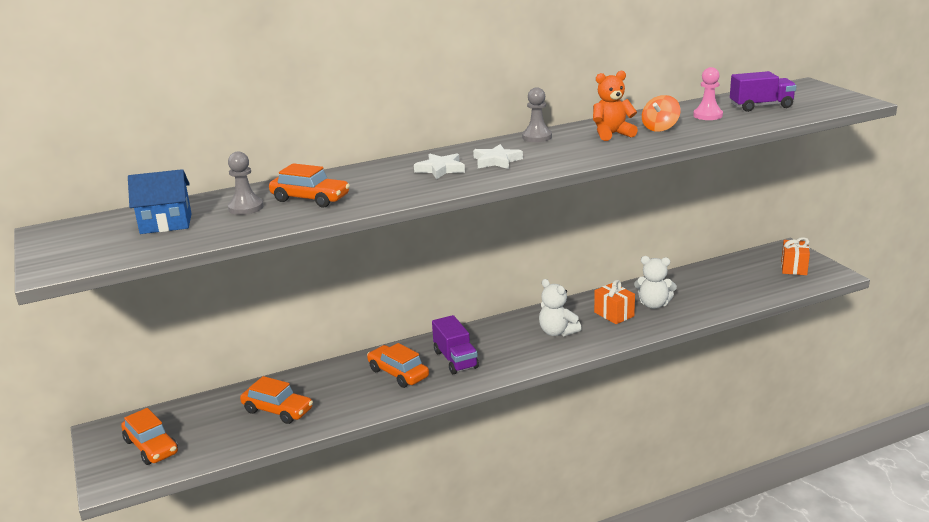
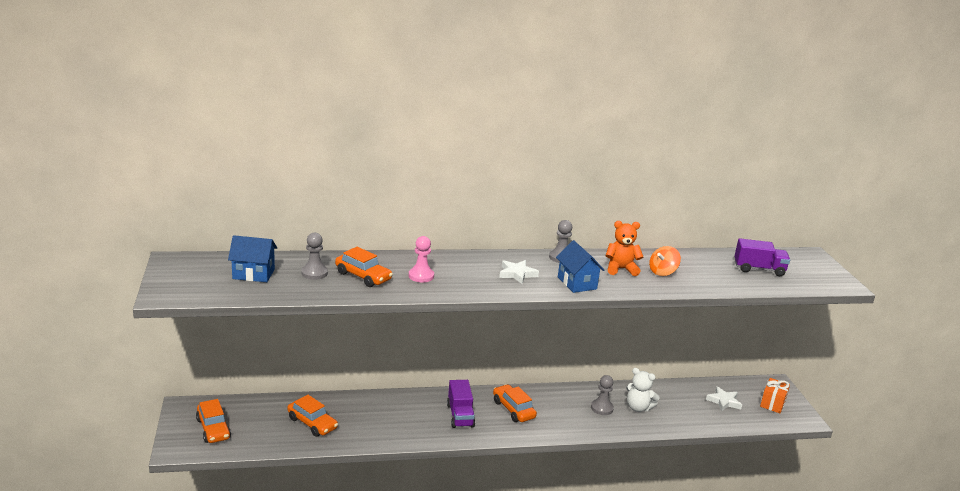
camera: 10 degrees right, 0 degrees up
(398, 373) = (412, 416): orange car -> orange car (513, 409)
(440, 169) = (471, 272): white star -> white star (724, 401)
(557, 332) = (549, 412): white teddy bear -> none
(571, 156) = (577, 283): none -> blue house
(614, 314) = (602, 408): orange gift -> grey pawn
(707, 115) = (709, 268): pink pawn -> pink pawn (421, 276)

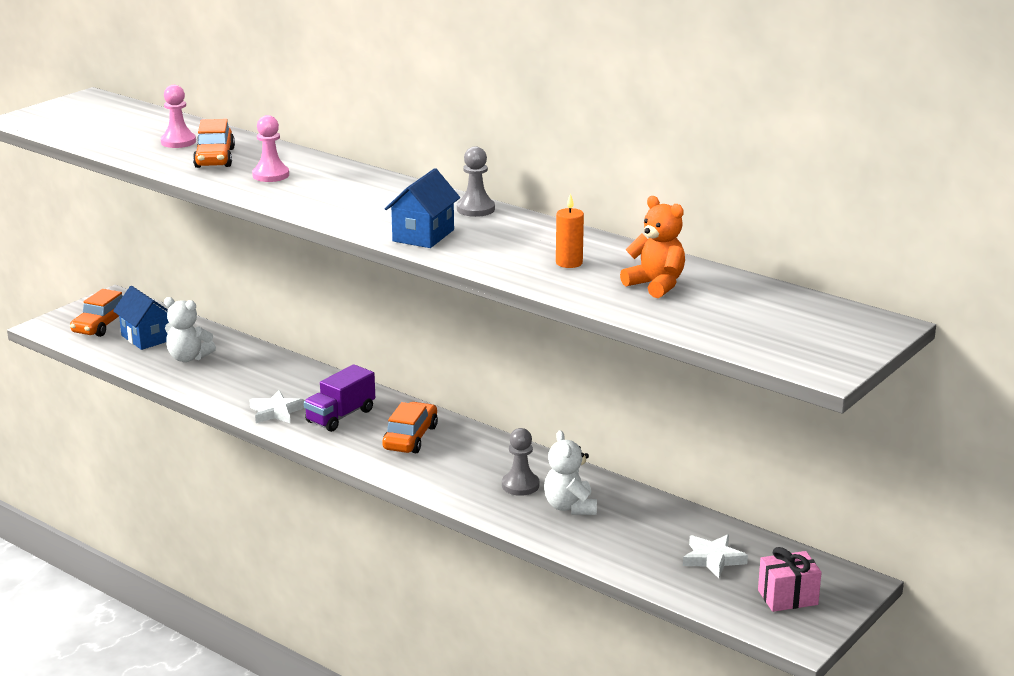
camera: 50 degrees right, 0 degrees up
(253, 274) = (126, 126): blue house -> blue house (146, 338)
(312, 423) = (188, 358): orange car -> white teddy bear
(314, 273) = (178, 142): grey pawn -> pink pawn
(517, 274) = (378, 206): white star -> white star (276, 412)
(620, 269) = (520, 242): orange teddy bear -> orange teddy bear (656, 285)
(662, 272) = (569, 263): orange spinning top -> orange candle
(759, 269) = (729, 307): purple truck -> none
(772, 403) = (787, 597): orange gift -> pink gift

